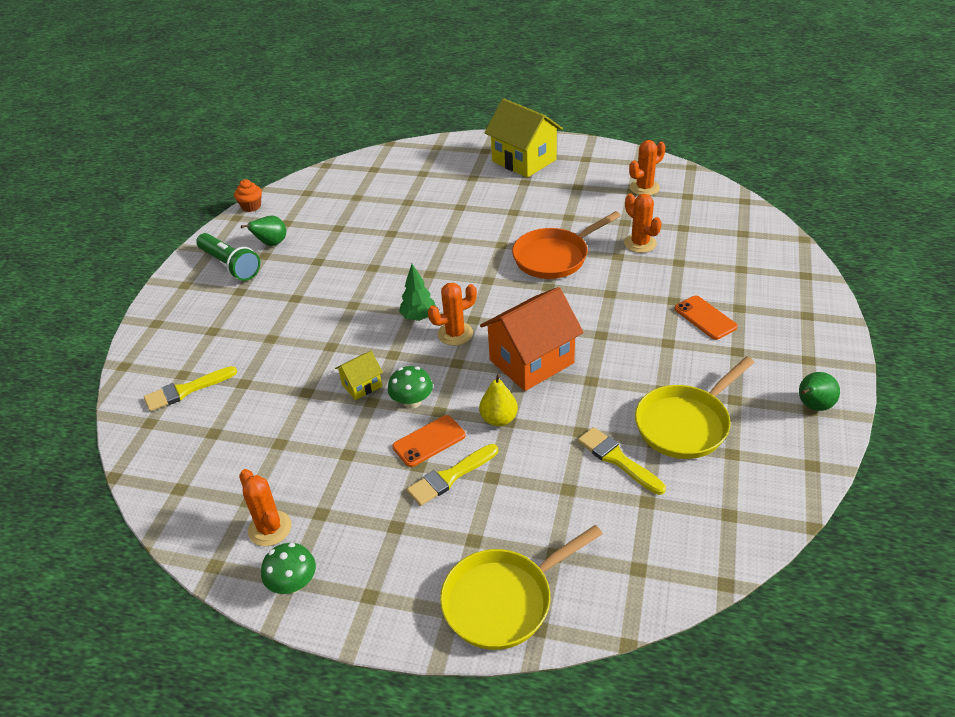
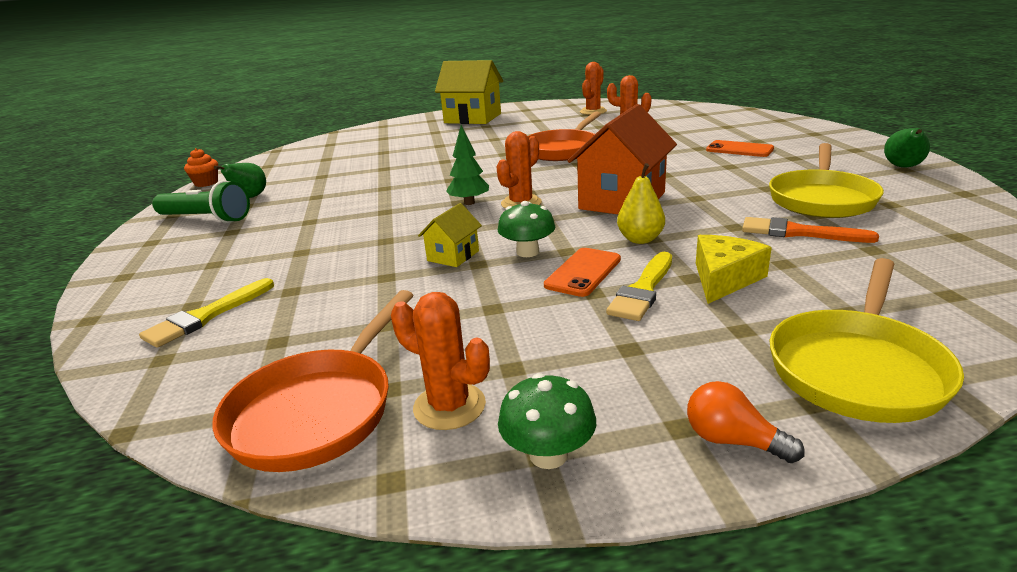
camera: 25 degrees left, 15 degrees down
(206, 502) = (318, 410): none -> orange pan
(386, 616) = (732, 441): none -> orange light bulb
(511, 488) = (724, 279): none -> yellow cheese
(617, 459) = (798, 232): yellow brush -> orange brush

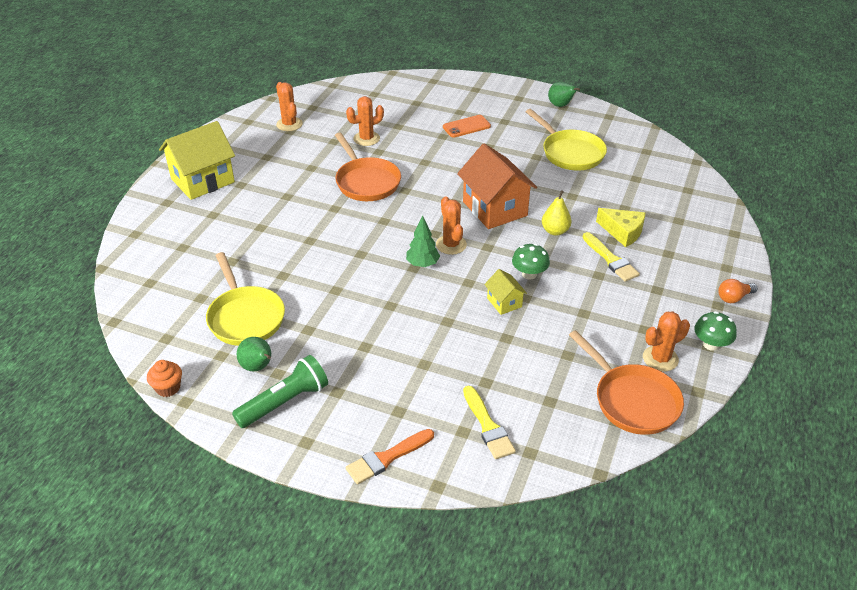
camera: 60 degrees left, 15 degrees up
(583, 272) = (574, 268): orange phone -> none
(724, 279) = (622, 232): yellow cheese -> yellow cheese turned 150 degrees clockwise
(798, 232) = (599, 184): orange brush -> orange brush (387, 458)
(857, 368) = (715, 245): yellow pan -> yellow pan (245, 317)

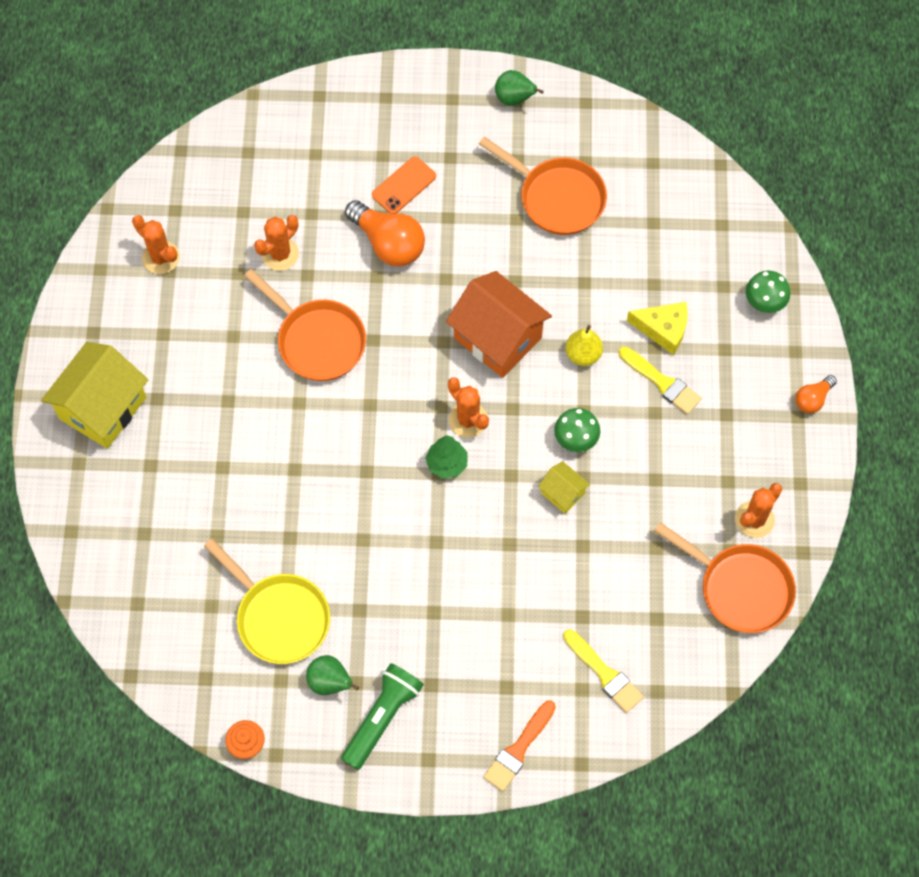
camera: 20 degrees left, 25 degrees up
(441, 149) = (388, 243): none -> orange light bulb
(570, 153) = (557, 198): yellow pan -> orange pan
(711, 344) = (802, 480): green mushroom -> green mushroom (764, 301)

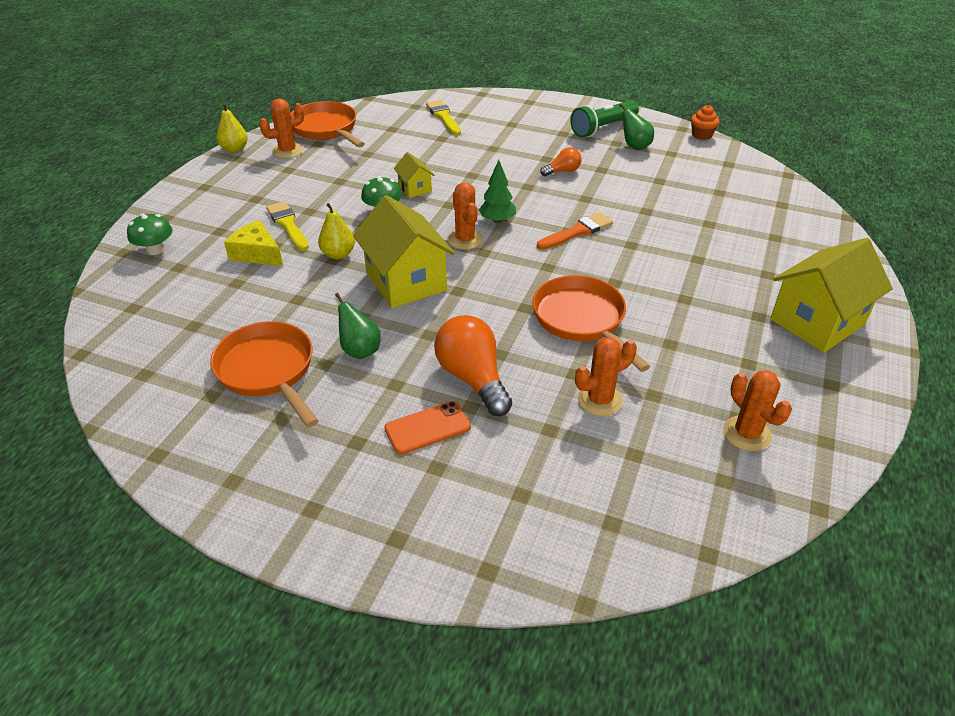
camera: 160 degrees left, 25 degrees down
(279, 617) = (665, 177): yellow pan -> none
(497, 338) = (406, 281): orange house -> yellow house
(514, 99) = (236, 485): green pear -> green pear (360, 350)
(518, 749) = (518, 104): orange brush -> orange brush (577, 231)
(812, 399) = (183, 192): orange light bulb -> orange light bulb (562, 171)
(820, 501) = (234, 149): none -> yellow pear

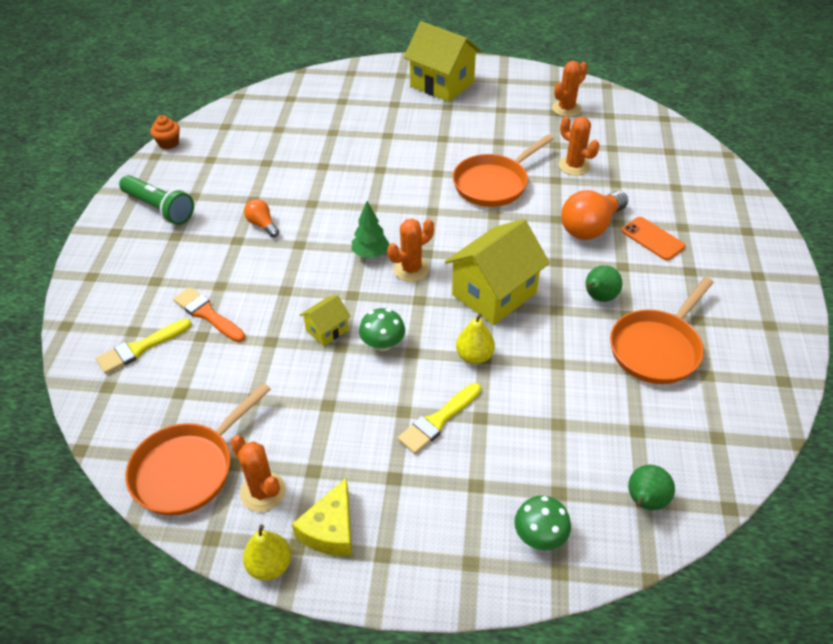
camera: 105 degrees left, 5 degrees up
(257, 253) = (502, 427): yellow cheese -> yellow cheese (330, 529)
(577, 231) = (371, 201): orange brush -> orange brush (207, 314)
(635, 146) = (199, 183): green pear -> green pear (644, 501)

